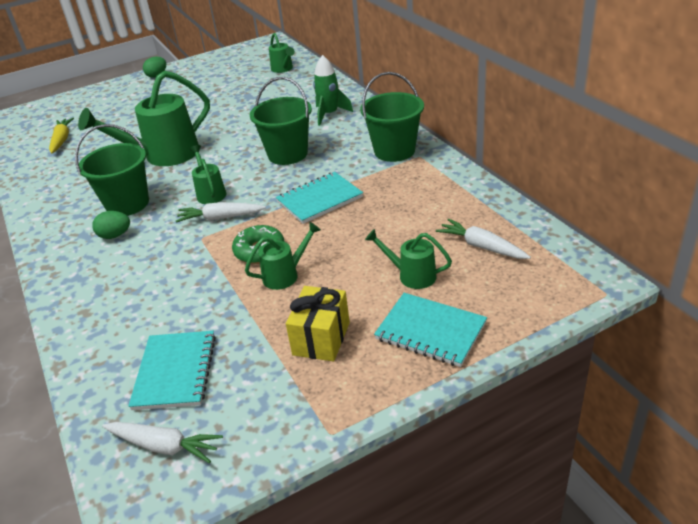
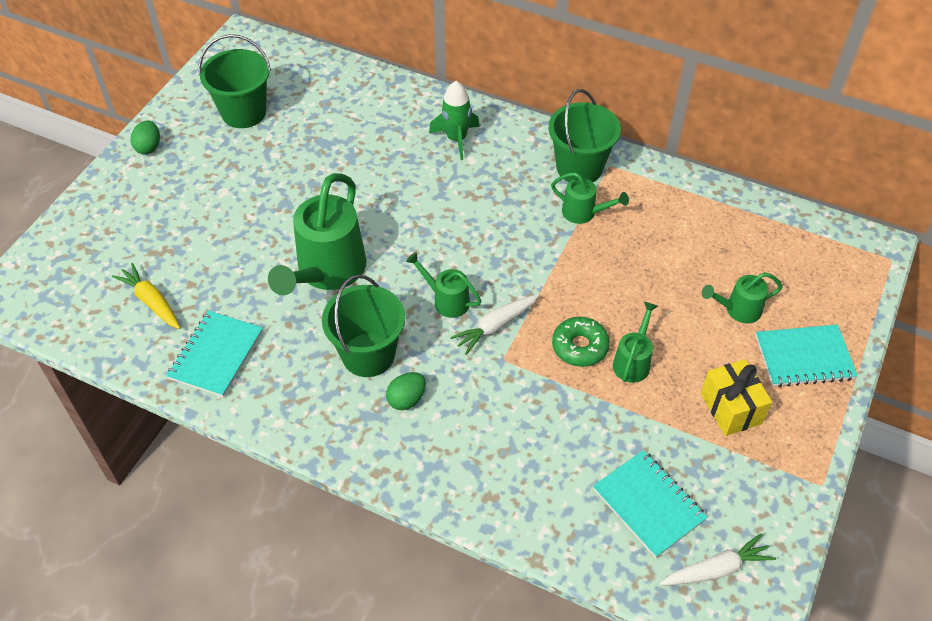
camera: 40 degrees left, 15 degrees up
(283, 69) = (319, 83): green watering can -> green watering can (584, 213)
(287, 154) = (472, 214): green bucket -> green bucket (244, 112)
(319, 199) = (570, 260): turquoise notebook -> turquoise notebook (216, 355)
(481, 246) = (764, 253): white carrot -> none

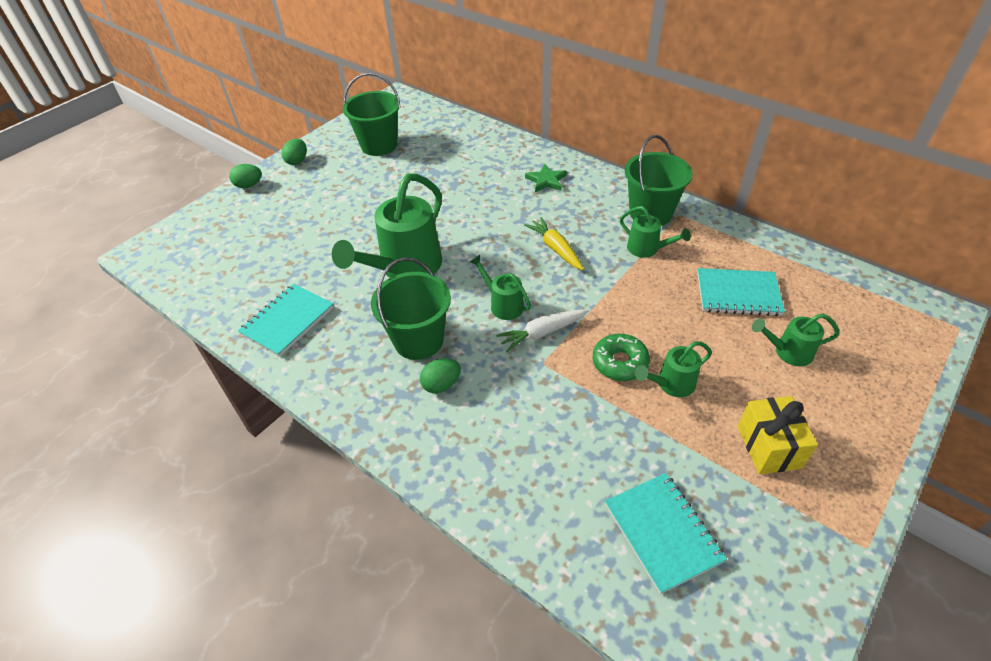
camera: 15 degrees right, 5 degrees down
(100, 189) = (249, 185): none -> green egg
(151, 301) = (252, 271): yellow carrot -> yellow carrot (555, 248)
(456, 139) = (546, 180): green rocket -> green star
(633, 361) = (671, 384): green watering can -> green watering can turned 150 degrees counterclockwise
(716, 569) = (729, 622): white carrot -> none
(804, 358) = (856, 408): turquoise notebook -> turquoise notebook (738, 294)

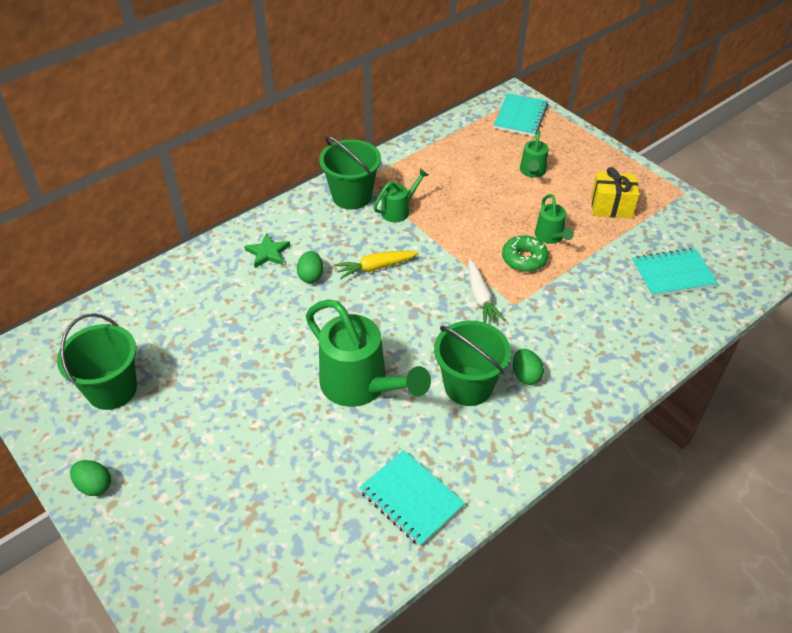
camera: 80 degrees left, 0 degrees up
(249, 185) = (122, 548): green egg -> green egg (311, 276)
(503, 304) = (438, 317): green watering can -> none
(738, 294) = (468, 177): turquoise notebook -> turquoise notebook (520, 117)

